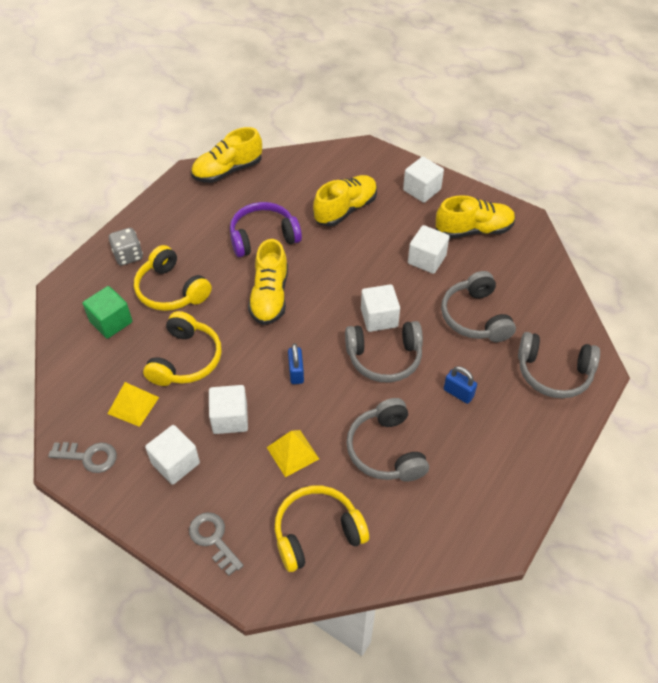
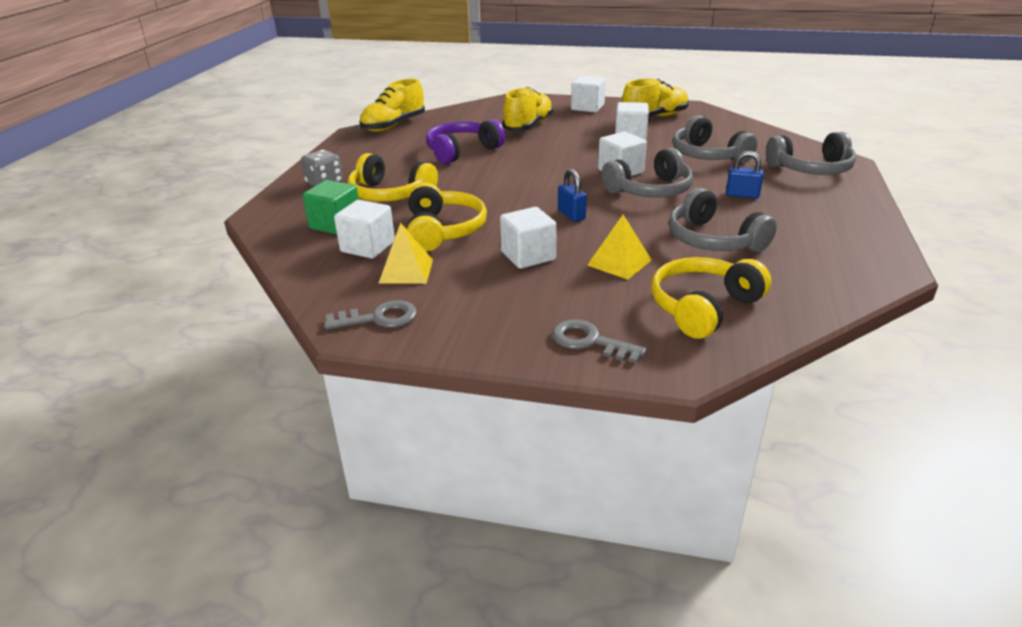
camera: 20 degrees left, 20 degrees down
(175, 463) = (492, 298): white cube -> white cube (368, 247)
(270, 296) = (500, 179): yellow shoe -> none

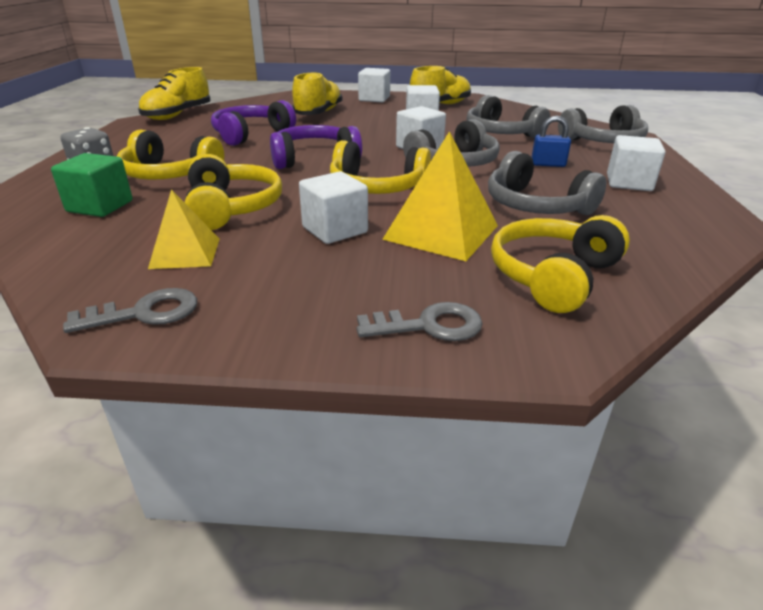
camera: 10 degrees left, 0 degrees up
(368, 247) = (138, 228): white cube -> white cube (629, 183)
(518, 181) = (313, 159): none -> purple headphones
(571, 215) = (377, 187): blue padlock -> yellow headphones
(590, 341) = (429, 325): grey key -> grey key turned 150 degrees clockwise
(619, 262) = (441, 232): yellow pyramid -> yellow pyramid, size x1.61

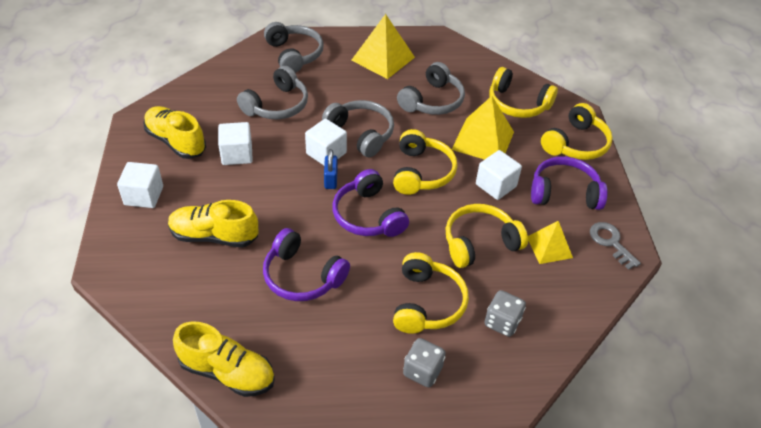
camera: 100 degrees left, 15 degrees up
(100, 206) = (502, 322): green cube -> grey dice
(293, 286) = (564, 192): none -> purple headphones
(429, 325) = (576, 144): grey key -> yellow headphones
(548, 164) = (354, 88): blue padlock -> blue padlock (330, 180)
(629, 183) = (383, 58): white cube -> yellow pyramid

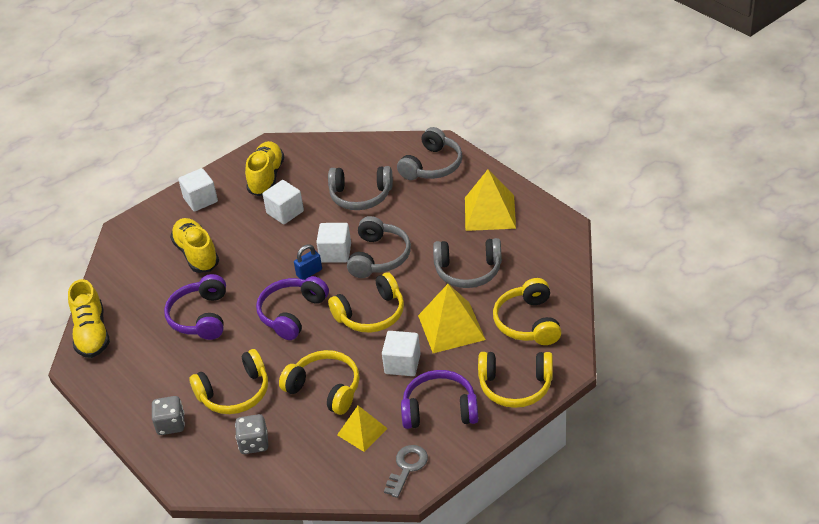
camera: 60 degrees right, 5 degrees down
(564, 192) = (439, 409): purple headphones -> purple headphones turned 60 degrees counterclockwise

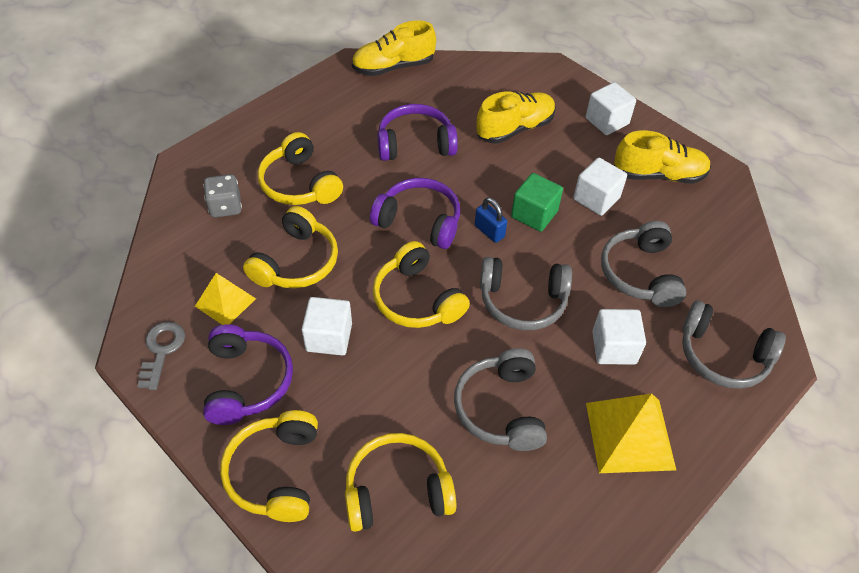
camera: 80 degrees right, 10 degrees up
(171, 424) = (263, 139): grey dice -> none
(295, 247) = (534, 214): none -> green cube
(335, 253) = (526, 254): white cube -> white cube (614, 347)
(407, 467) = (162, 350): grey key -> grey key turned 105 degrees counterclockwise
(451, 327) = (391, 390): yellow pyramid -> none

